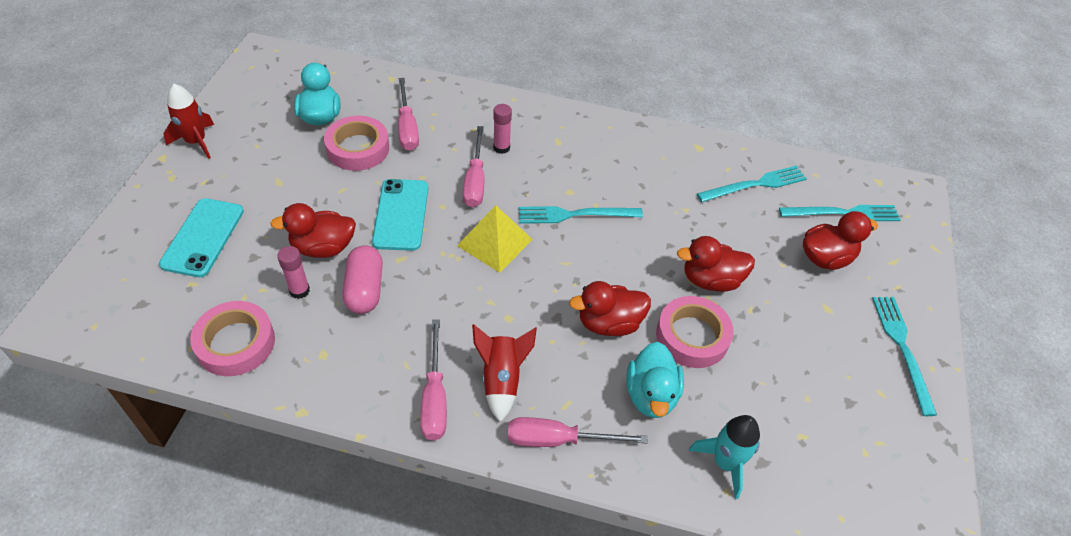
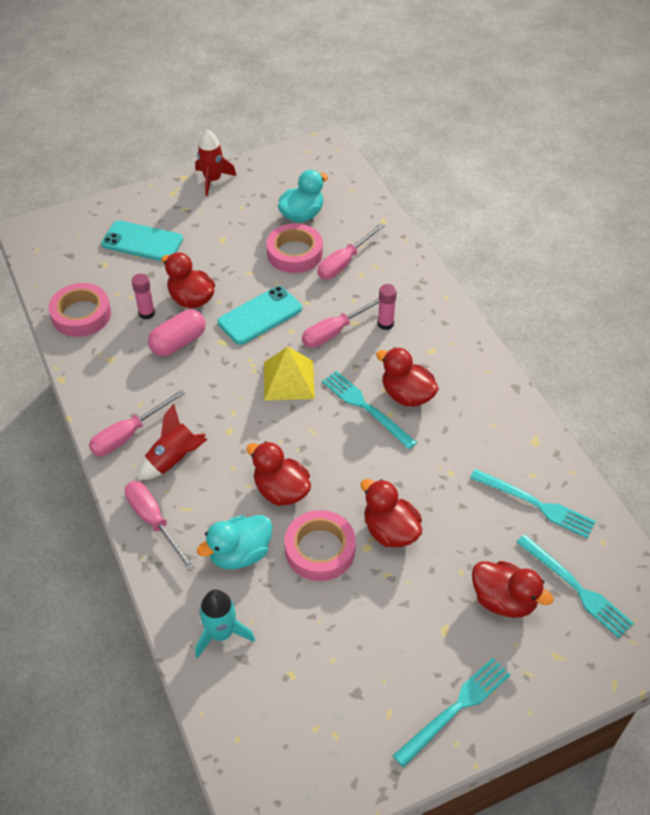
camera: 55 degrees right, 0 degrees up
(203, 237) = (142, 242): turquoise phone -> turquoise phone turned 45 degrees clockwise
(587, 183) = (406, 395): none -> red duck

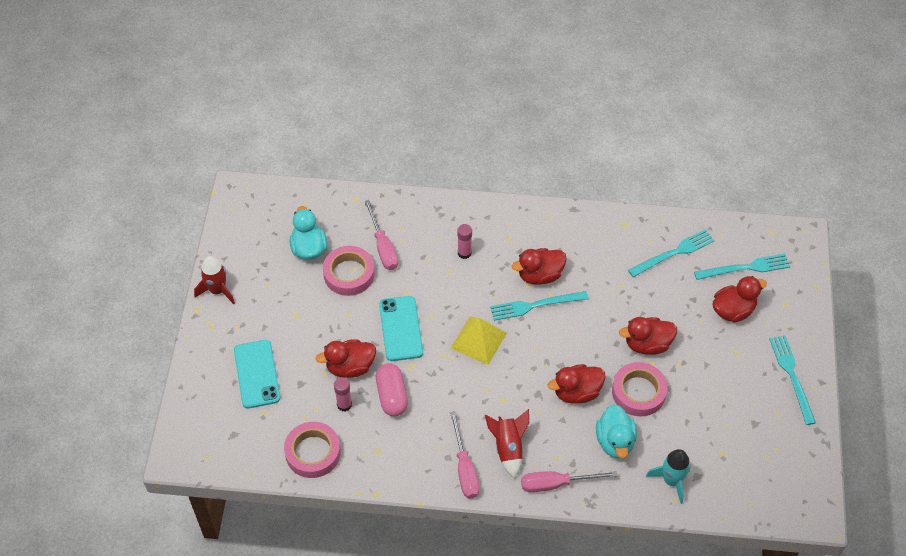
camera: 60 degrees left, 5 degrees up
(142, 242) = (257, 374): turquoise phone -> turquoise phone turned 60 degrees counterclockwise
(335, 331) = (450, 288): pink screwdriver -> none

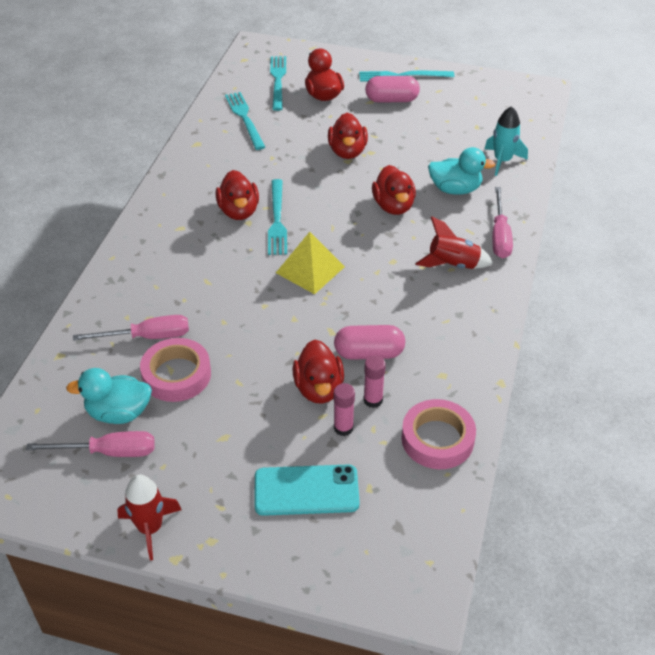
camera: 80 degrees left, 10 degrees down
(400, 328) = (275, 334): turquoise phone -> none
(464, 253) = (186, 266): pink glue stick -> pink glue stick (343, 428)
(464, 468) = (474, 302): pink screwdriver -> pink screwdriver (108, 452)
(638, 392) = (401, 165): pink tape -> none
(745, 371) = (391, 100): none -> pink capsule

